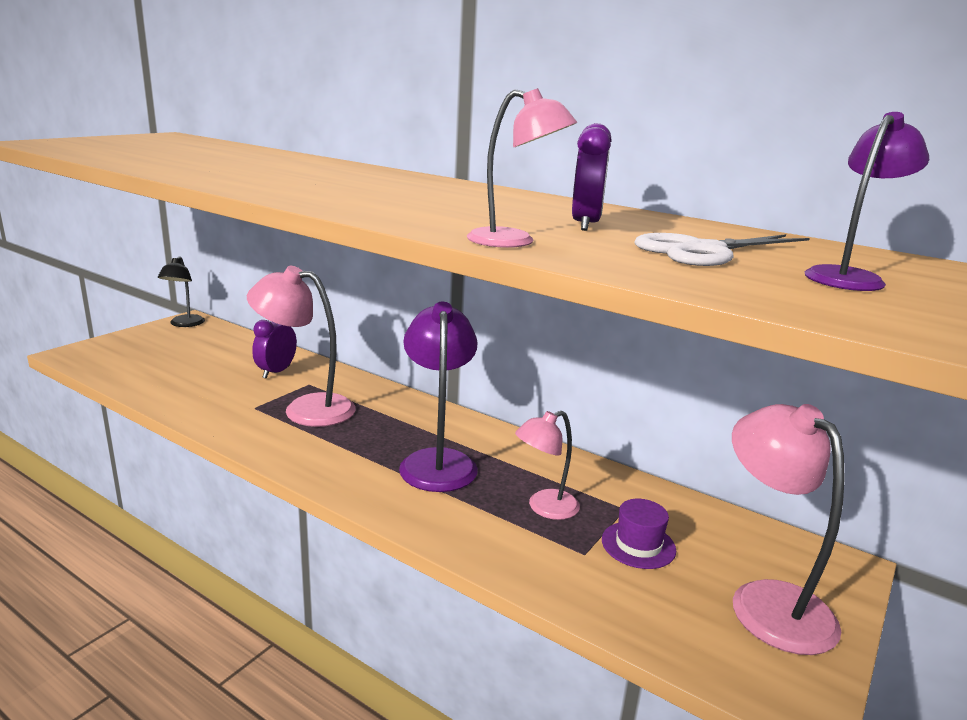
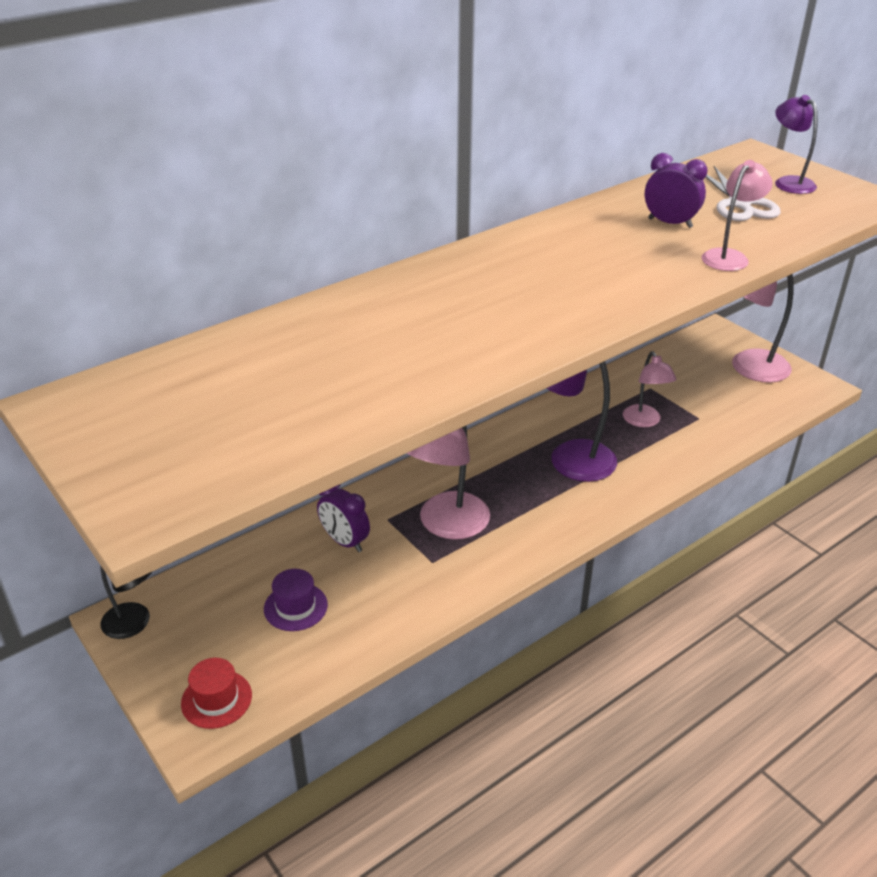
camera: 70 degrees left, 15 degrees up
(106, 354) = (216, 699): none -> red hat
(638, 545) = (691, 394): purple hat -> purple hat (295, 607)

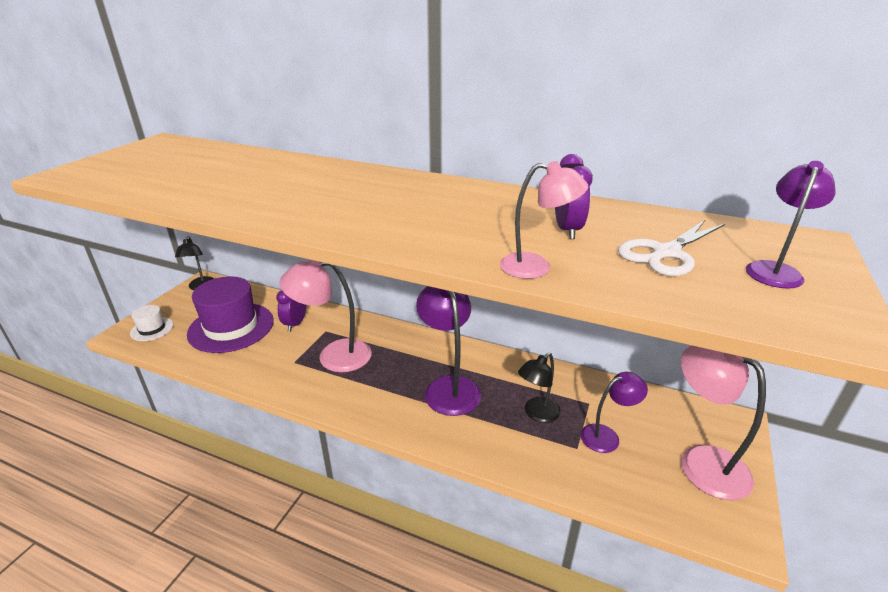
camera: 60 degrees right, 5 degrees down
(216, 699) = (152, 329): red hat -> white hat
(295, 607) = (231, 327): purple hat -> purple hat, size x2.09
(644, 421) = (537, 414): pink lamp -> black lamp
(694, 397) = (607, 436): none -> purple lamp

